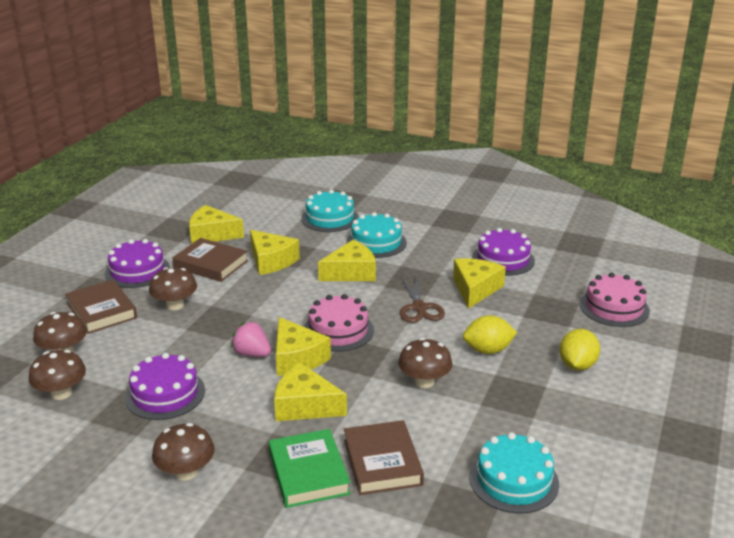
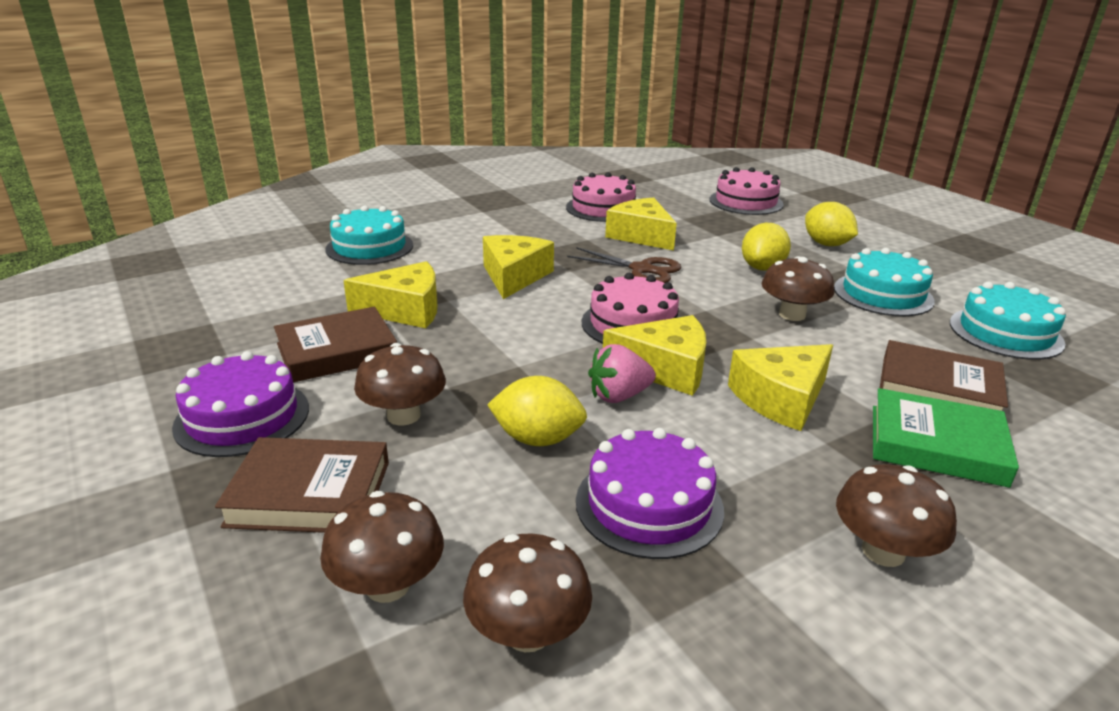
camera: 55 degrees left, 0 degrees up
(190, 346) = (537, 439): none -> yellow lemon
(212, 234) = (256, 325): yellow cheese -> none
(376, 242) = (471, 244): turquoise cake -> turquoise cake (883, 294)
(503, 259) = (603, 208): purple cake -> pink cake

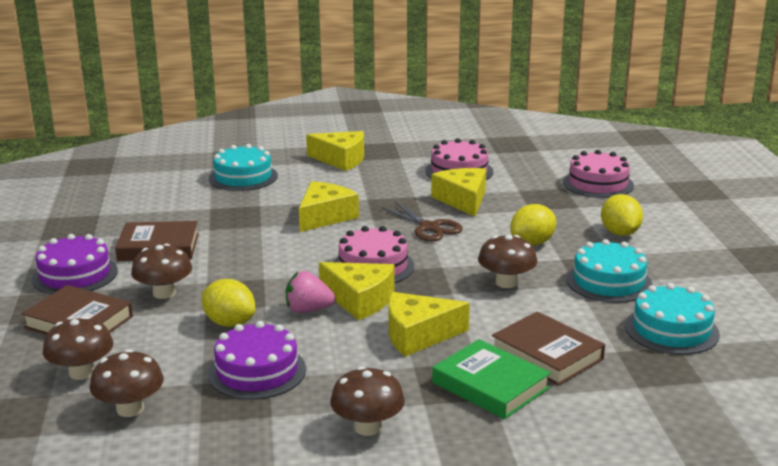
camera: 25 degrees right, 5 degrees down
(405, 310) = (225, 227): yellow cheese -> yellow cheese (341, 159)

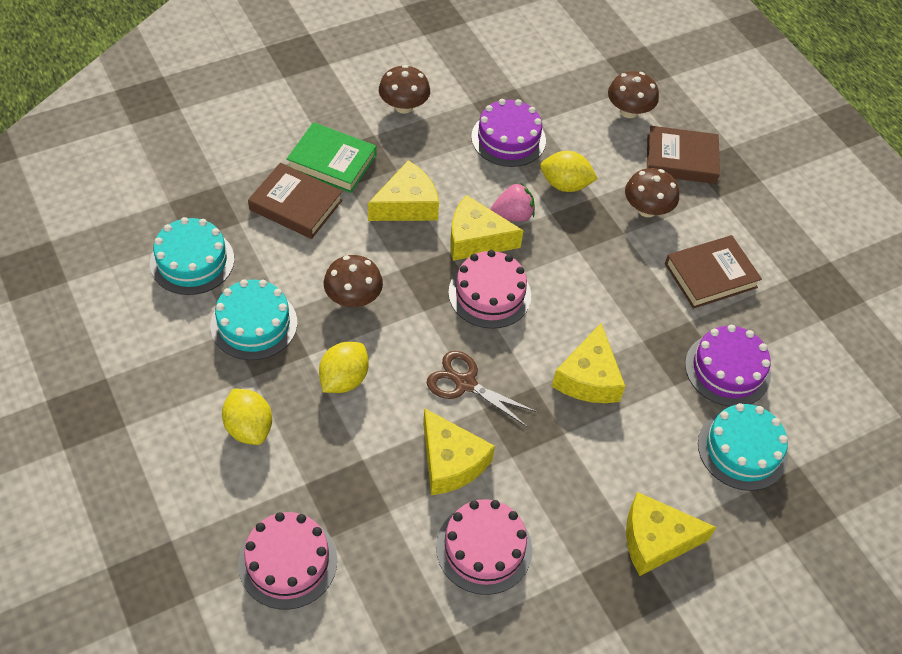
camera: 155 degrees right, 30 degrees up
(75, 275) = (743, 215): purple cake -> purple cake (727, 369)
(130, 409) = (568, 88): brown mushroom -> none

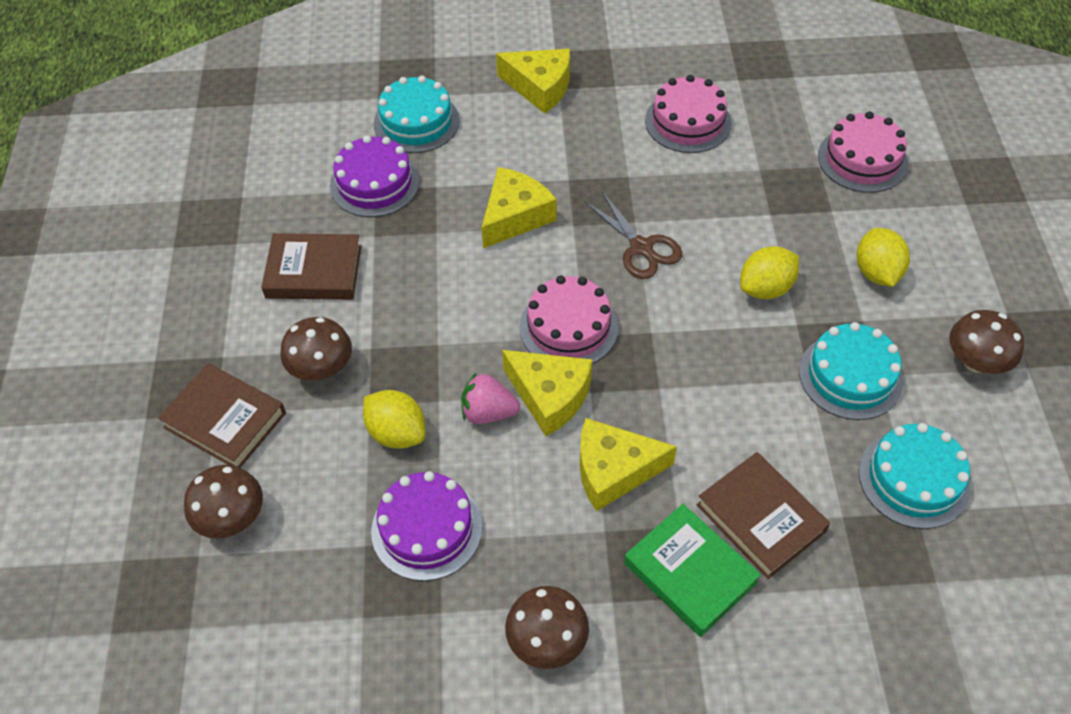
camera: 150 degrees left, 0 degrees up
(353, 298) = (726, 370): brown mushroom -> brown mushroom (976, 361)
(450, 462) = (687, 188): yellow cheese -> none

